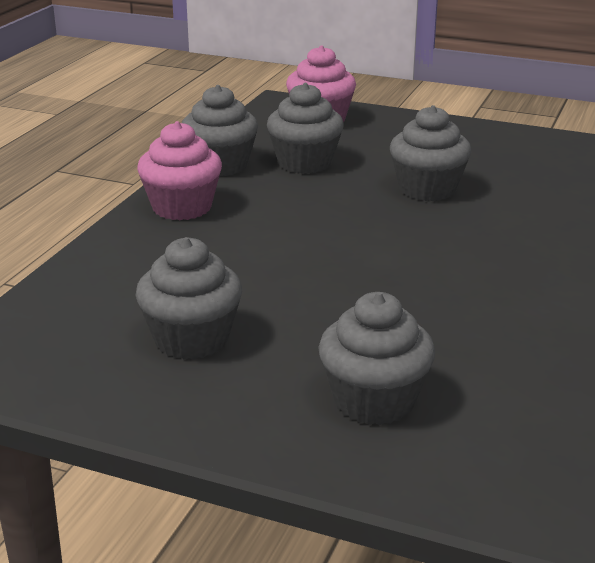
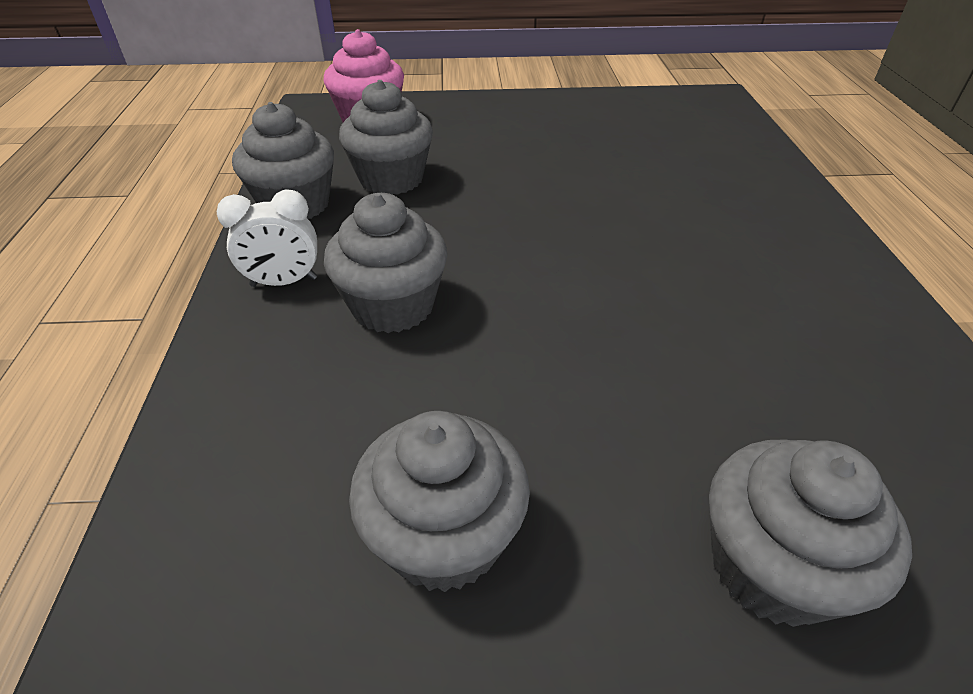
camera: 25 degrees left, 15 degrees up
(182, 207) = (284, 282): pink cupcake -> white clock
(427, 189) = (546, 184): grey cupcake -> grey cupcake (393, 306)

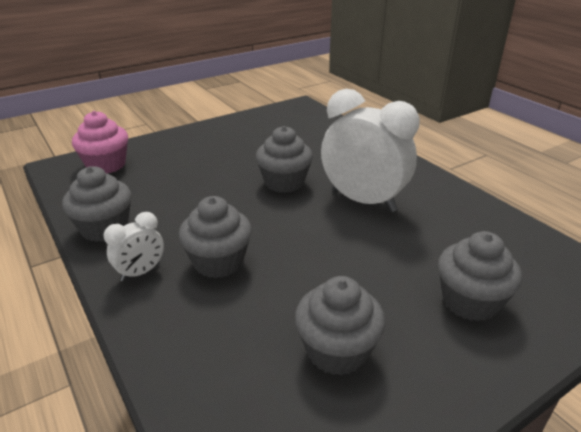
camera: 30 degrees left, 10 degrees down
(391, 179) = (154, 196): grey cupcake -> grey cupcake (284, 182)
(702, 287) = (363, 201): none -> white clock

